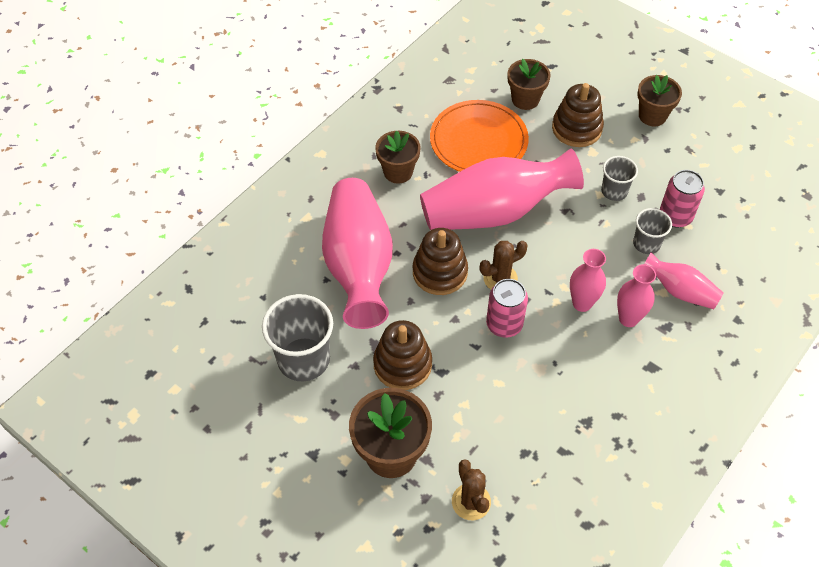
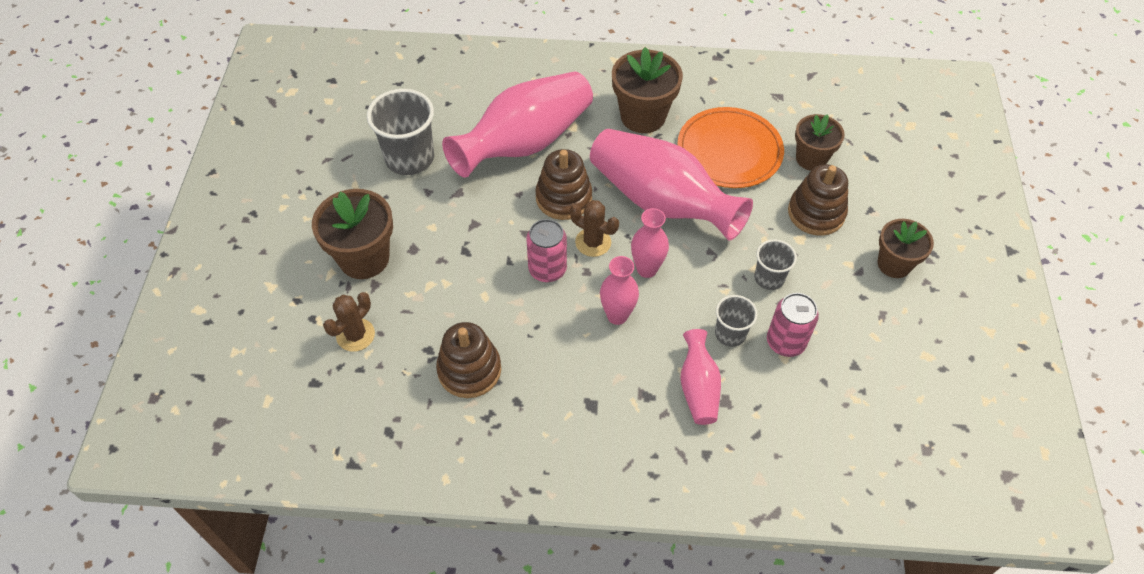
camera: 55 degrees right, 0 degrees up
(398, 172) = (643, 116): brown flower pot -> brown flower pot, size x1.50
(402, 364) = (452, 221): brown stacking toy -> brown stacking toy (469, 370)
(628, 319) = (630, 360): pink vase -> pink vase (647, 269)

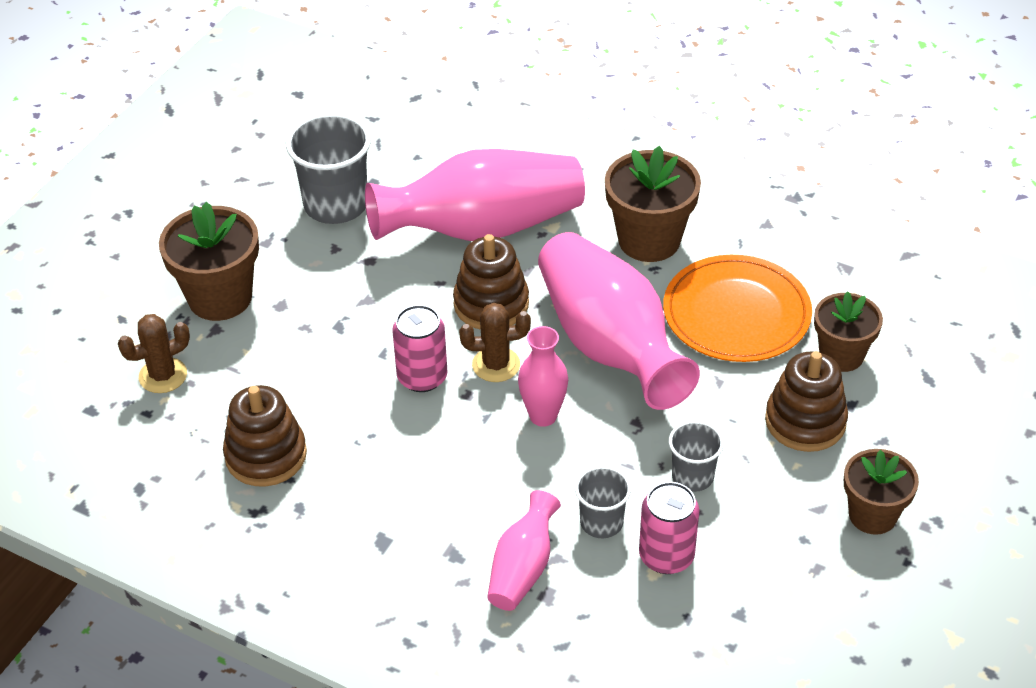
camera: 25 degrees right, 10 degrees down
(593, 242) = (496, 365): brown cactus -> brown cactus turned 60 degrees counterclockwise
(617, 315) = (474, 455): pink vase -> none

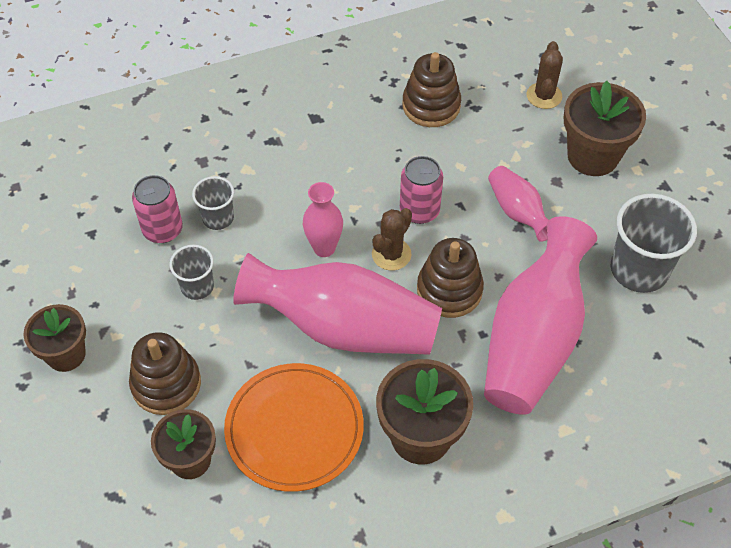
camera: 130 degrees right, 10 degrees up
(523, 568) = (230, 163): pink vase -> pink vase (518, 212)

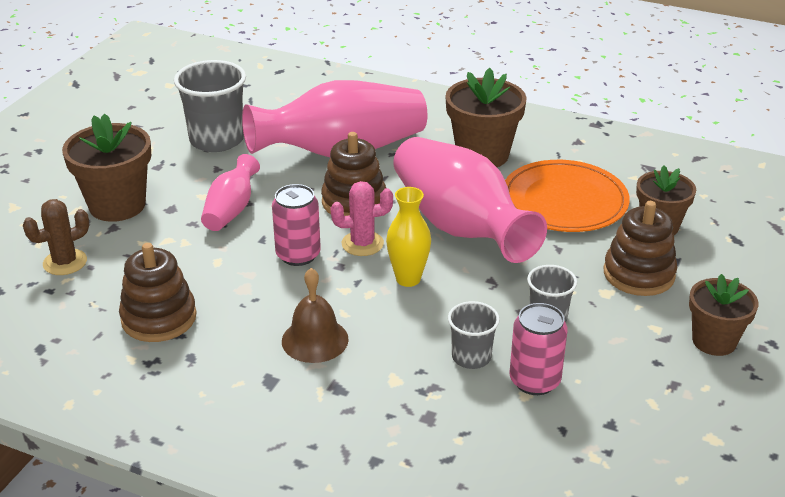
camera: 135 degrees left, 20 degrees down
(324, 159) = (315, 340): none -> brown bell
(324, 248) = (408, 279): pink vase -> yellow vase
(391, 254) = (362, 244): brown cactus -> pink cactus

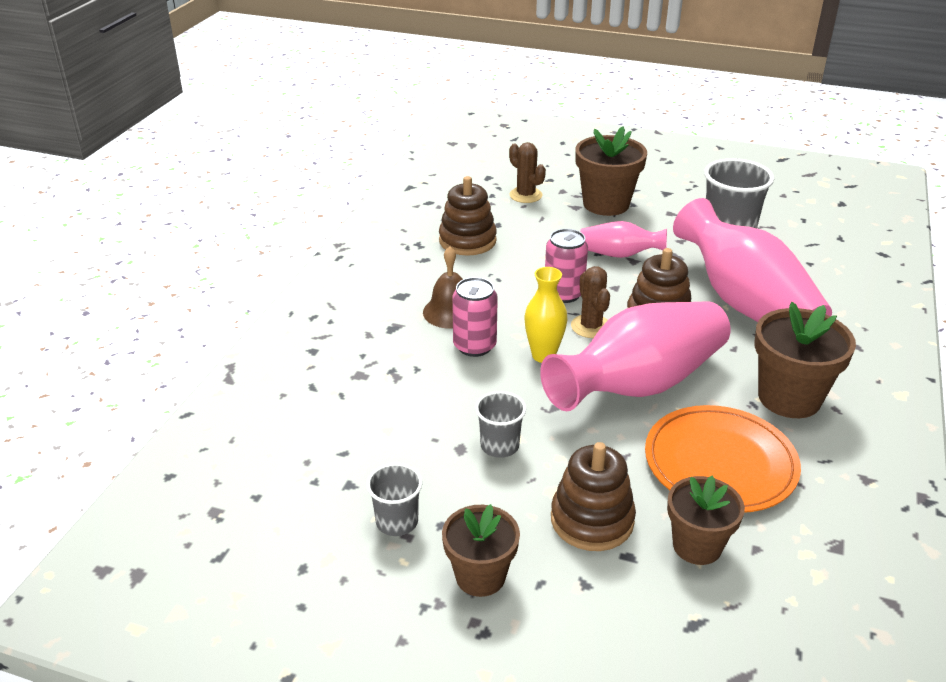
camera: 85 degrees right, 0 degrees up
(362, 244) = (591, 326): pink cactus -> brown cactus
(471, 357) = (437, 396): grey cup -> grey cup (397, 522)
(534, 381) = (407, 436): pink can -> pink can (474, 346)

